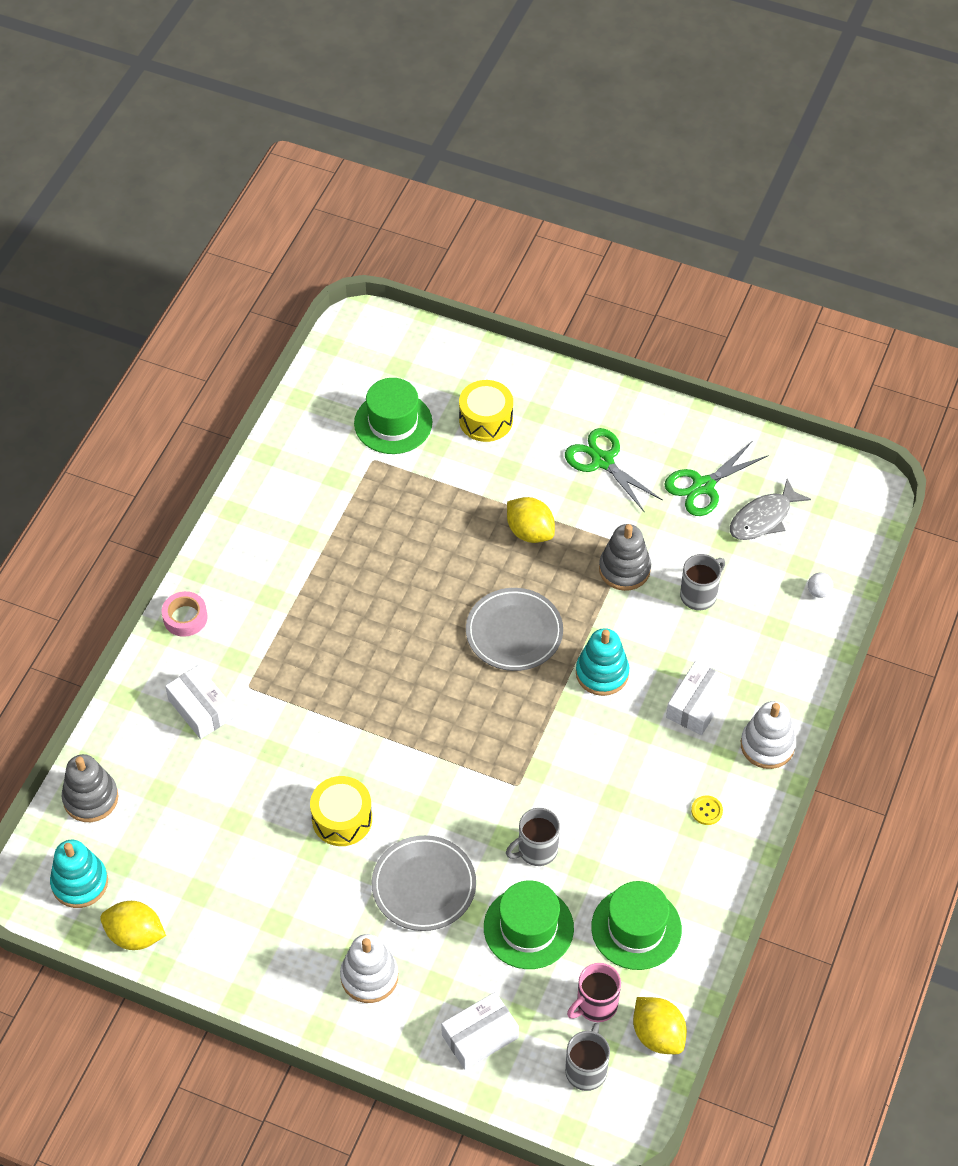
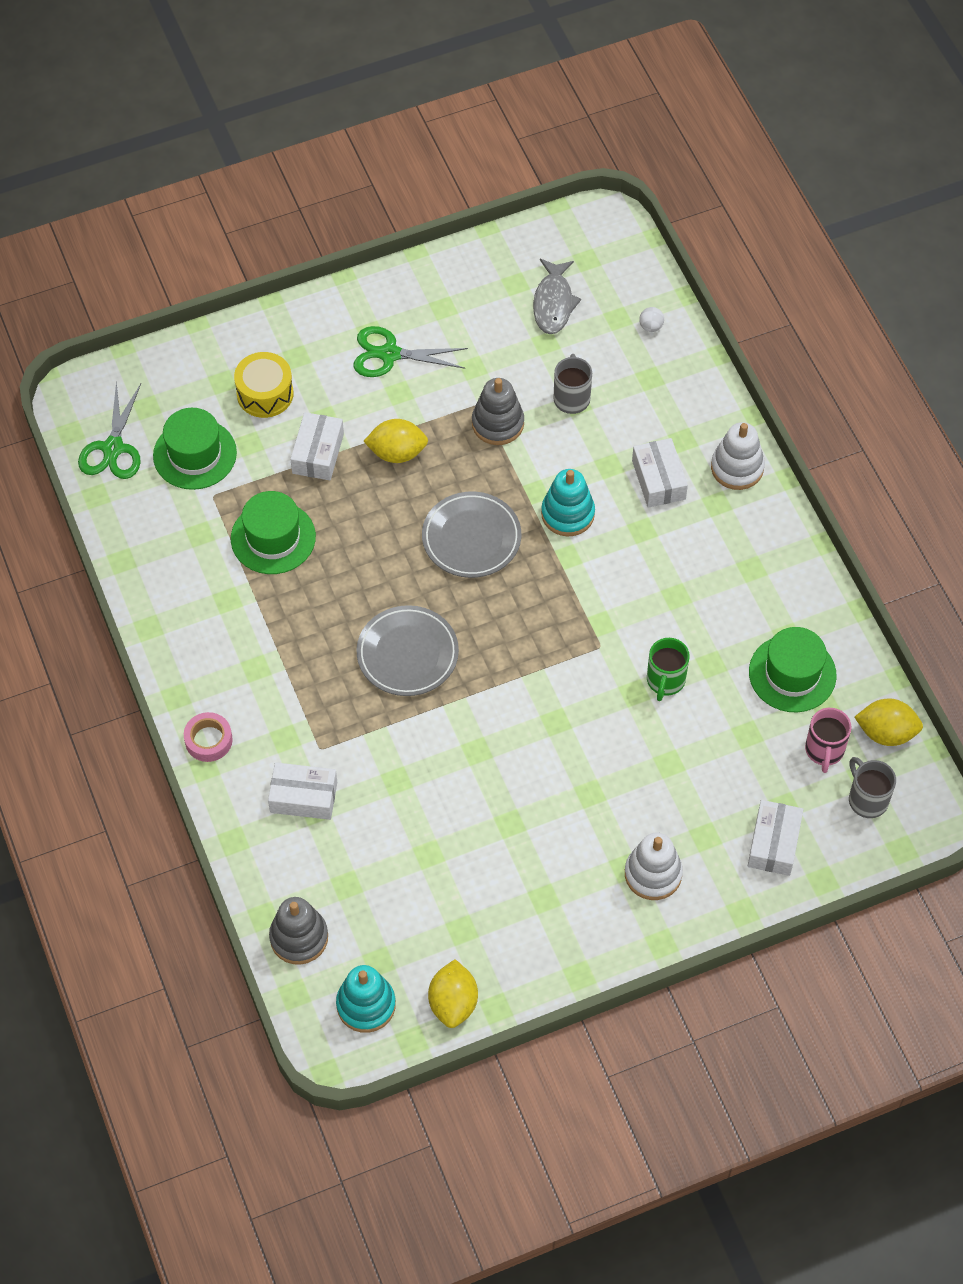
camera: 45 degrees left, 5 degrees up
(135, 935) = (453, 1003): yellow lemon -> yellow lemon turned 60 degrees counterclockwise
(342, 819) = (504, 782): yellow drum -> none
(424, 886) = (617, 776): grey plate -> grey plate (407, 654)
(475, 488) = (318, 453): none -> white box
(528, 928) = (721, 739): green hat -> green hat (273, 538)
(536, 850) = (665, 681): grey mug -> green mug
(703, 486) = (484, 314): green scissors -> green scissors (113, 448)
(706, 811) = (748, 550): yellow button -> none

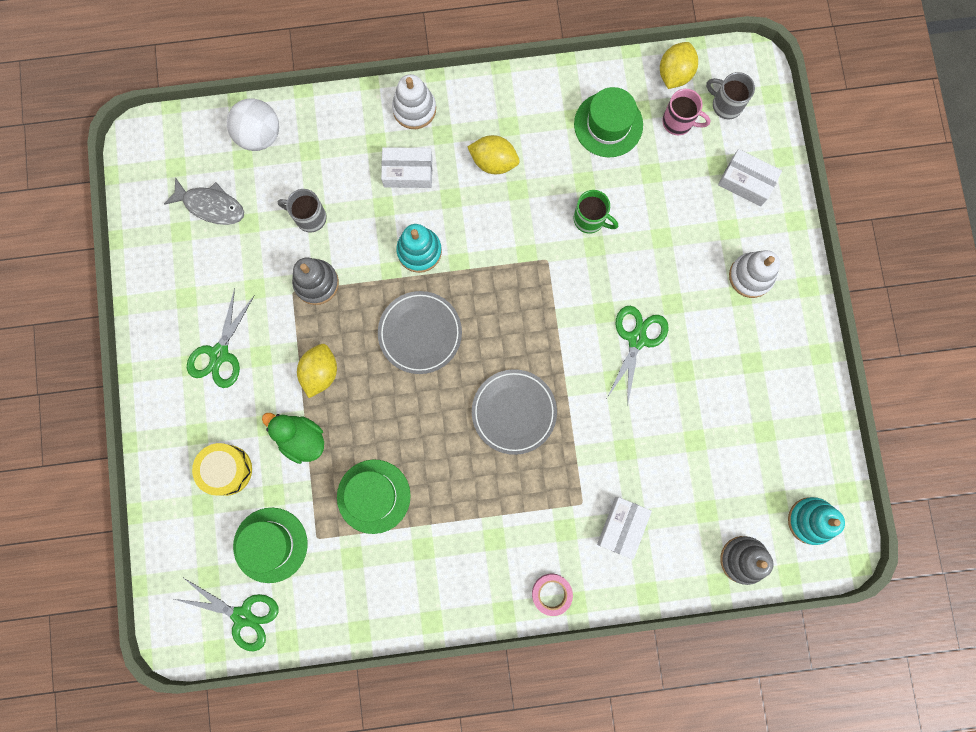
camera: 75 degrees left, 20 degrees up
(318, 453) = (301, 439): white box -> green duck
(453, 1003) = (823, 453): yellow lemon -> yellow lemon (493, 161)
(533, 763) = (637, 339): none -> green scissors
(651, 326) = (259, 135): white ball -> white ball, size x2.33
(867, 799) = (726, 104): grey mug -> grey mug turned 45 degrees clockwise

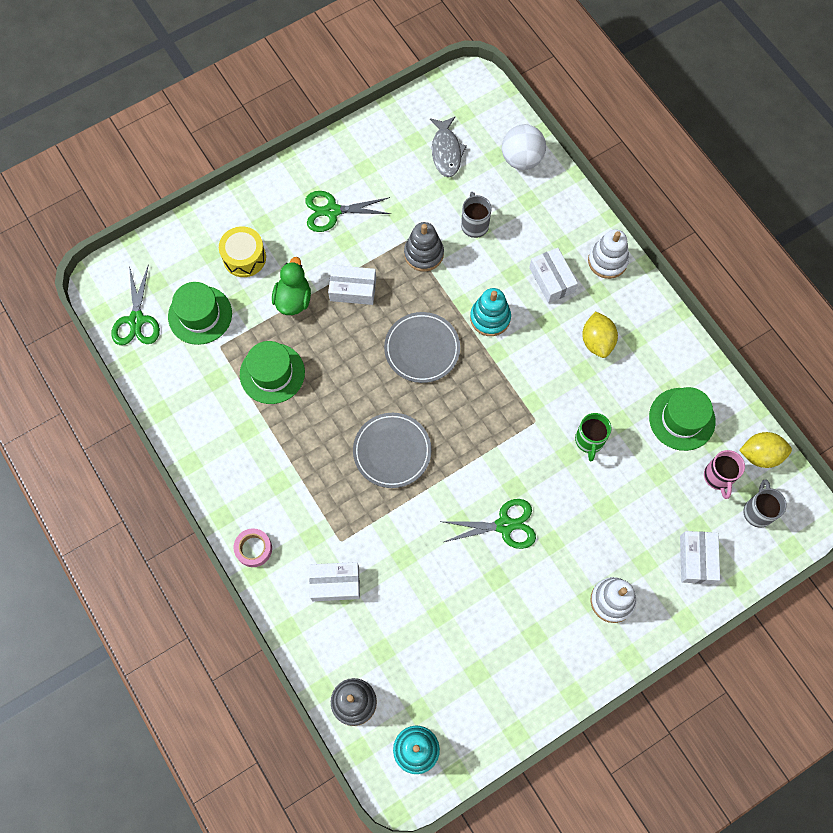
camera: 65 degrees right, 10 degrees down
(320, 372) = (353, 289): yellow lemon -> white box

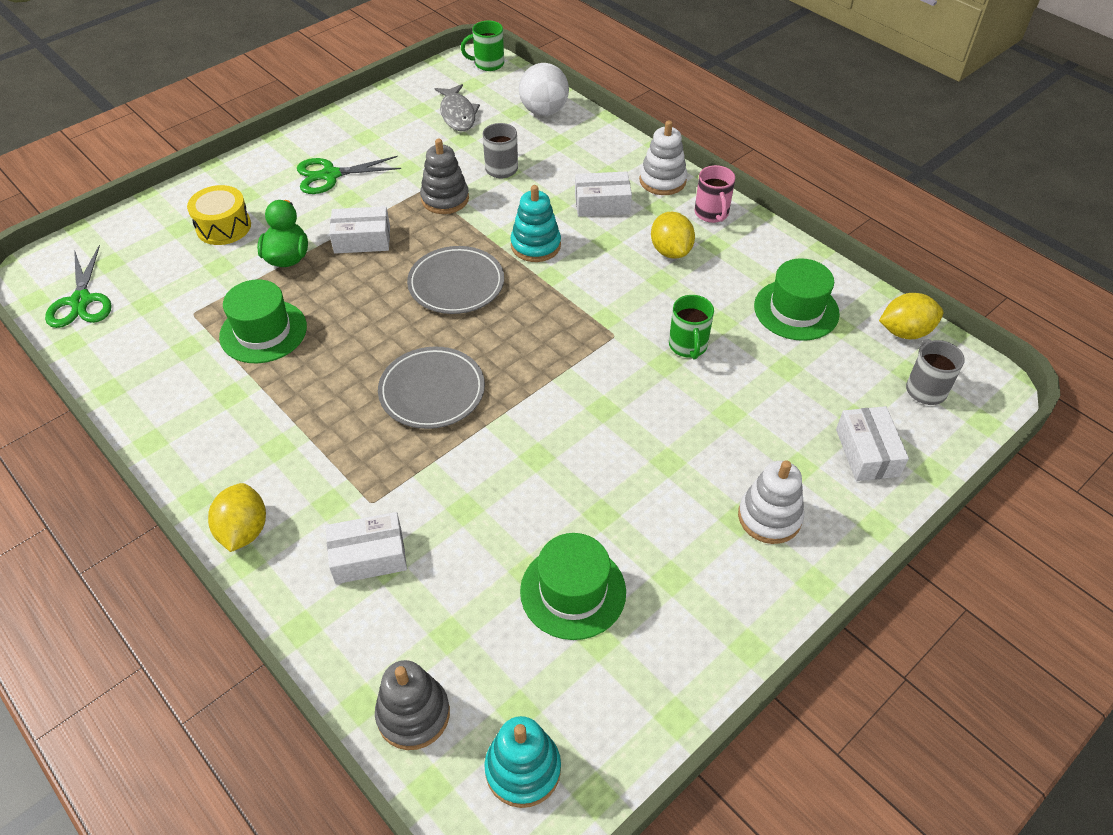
camera: 10 degrees left, 20 degrees down
(200, 315) = (166, 286): green hat -> green hat (573, 591)
(253, 549) = (244, 531): pink tape -> yellow lemon
(481, 88) = (488, 64): none -> green mug
(504, 525) = (599, 451): green scissors -> none
(552, 280) = (602, 204): white box -> white box turned 60 degrees counterclockwise
(718, 477) = (862, 361): pink mug -> pink mug (711, 214)

